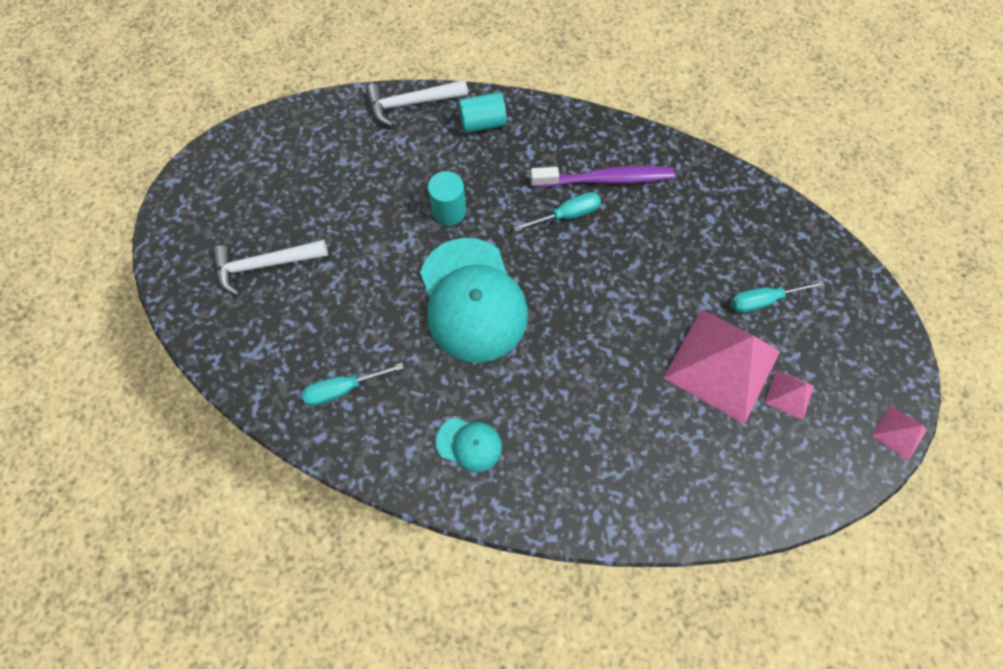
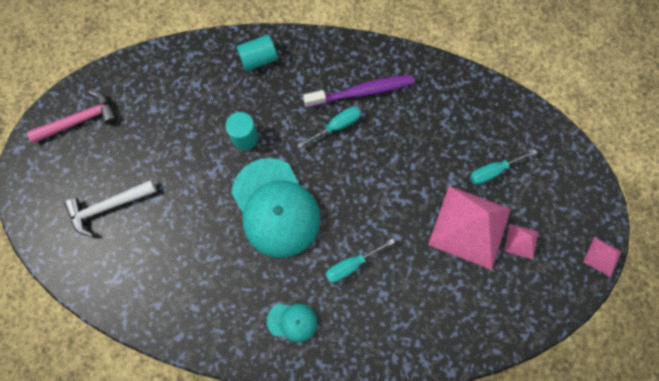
camera: 10 degrees left, 5 degrees up
(253, 160) = (80, 120): none -> pink hammer
(343, 389) = (189, 295): turquoise screwdriver -> turquoise screwdriver (351, 265)
(411, 104) = (199, 51): white hammer -> none

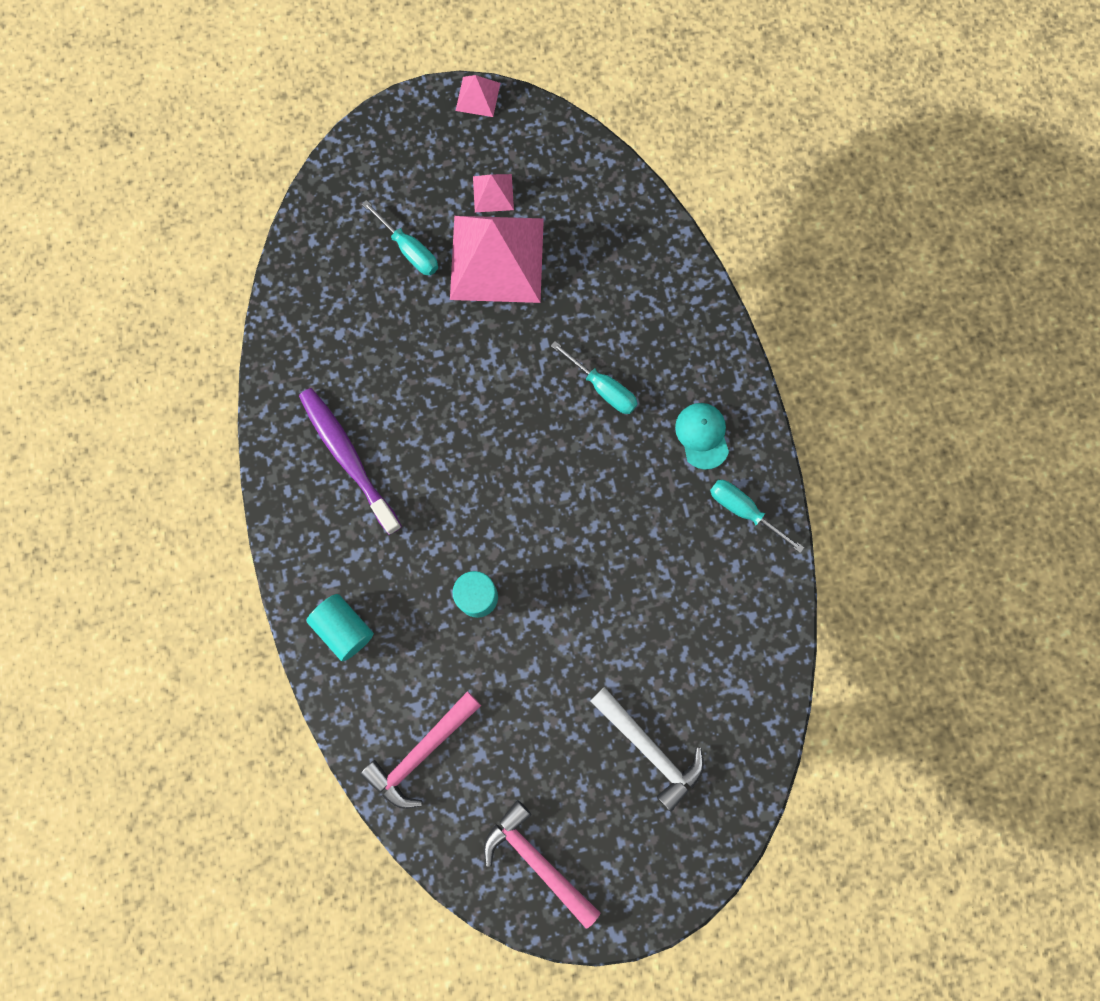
camera: 110 degrees left, 5 degrees up
(169, 78) = (420, 753): none -> pink hammer
(275, 208) = (563, 514): turquoise cap -> none
(336, 126) = (415, 474): turquoise screwdriver -> turquoise screwdriver (744, 511)

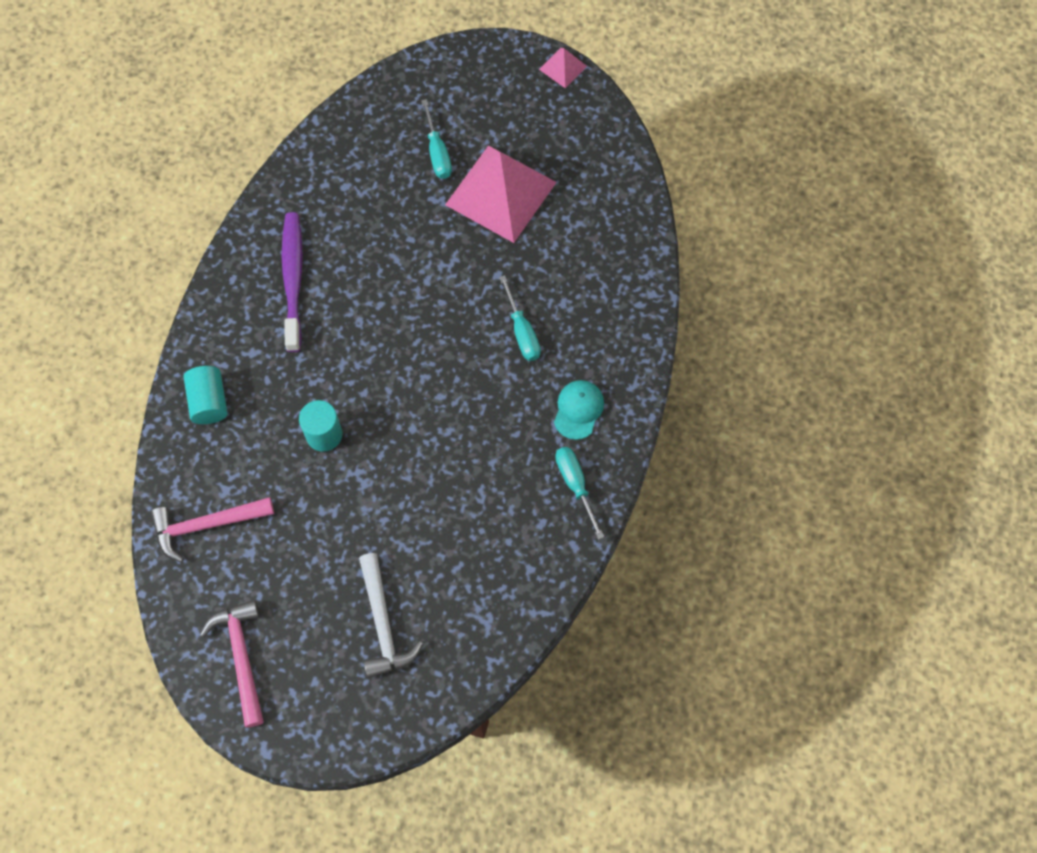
camera: 30 degrees right, 10 degrees down
(493, 193) = (529, 143): pink pyramid -> none

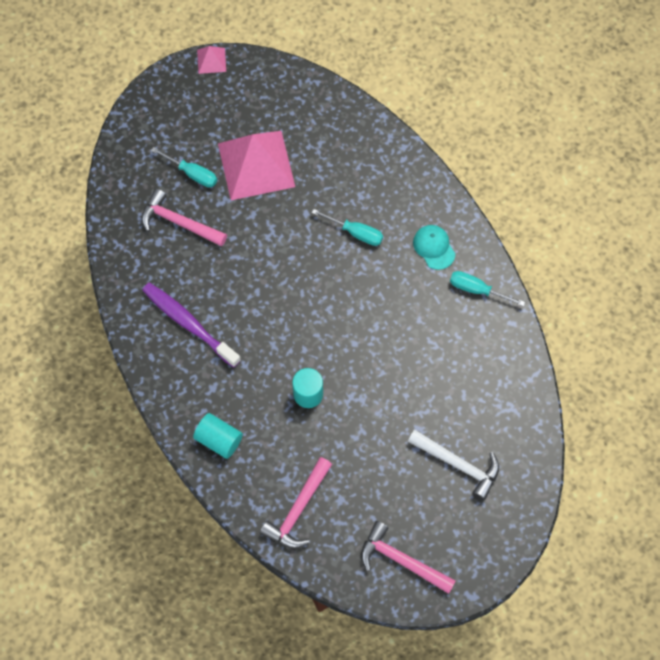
camera: 45 degrees left, 0 degrees up
(380, 185) = (179, 222): none -> pink hammer

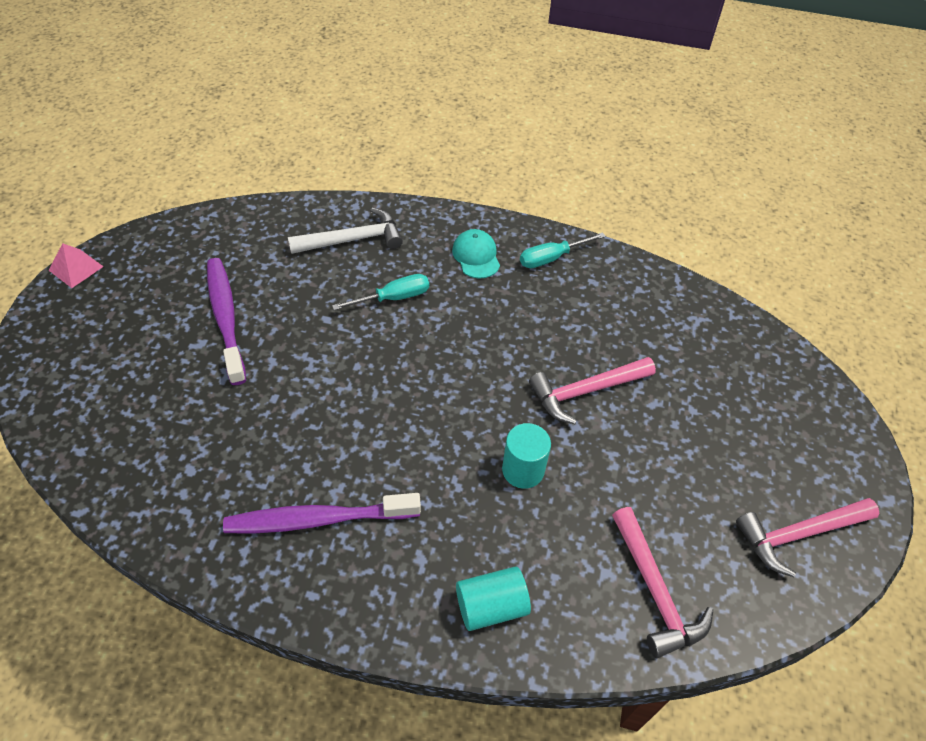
camera: 50 degrees left, 15 degrees down
(179, 222) = (195, 432): pink hammer -> pink hammer (585, 391)
(192, 173) = (161, 376): turquoise screwdriver -> none
(256, 165) = (226, 318): pink pyramid -> purple toothbrush
(434, 247) = (476, 256): turquoise cap -> turquoise cap turned 60 degrees clockwise
(458, 464) = (723, 401): white hammer -> white hammer (353, 239)

